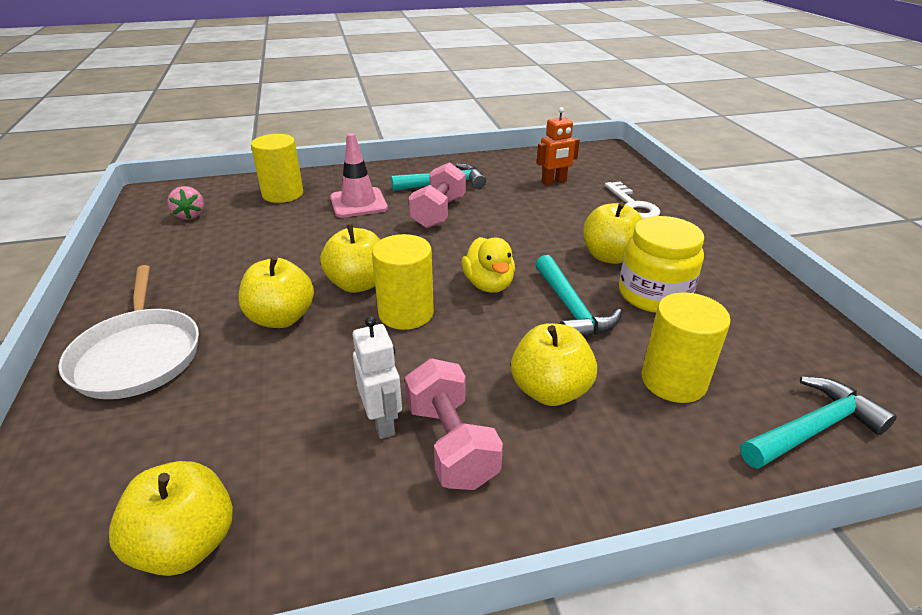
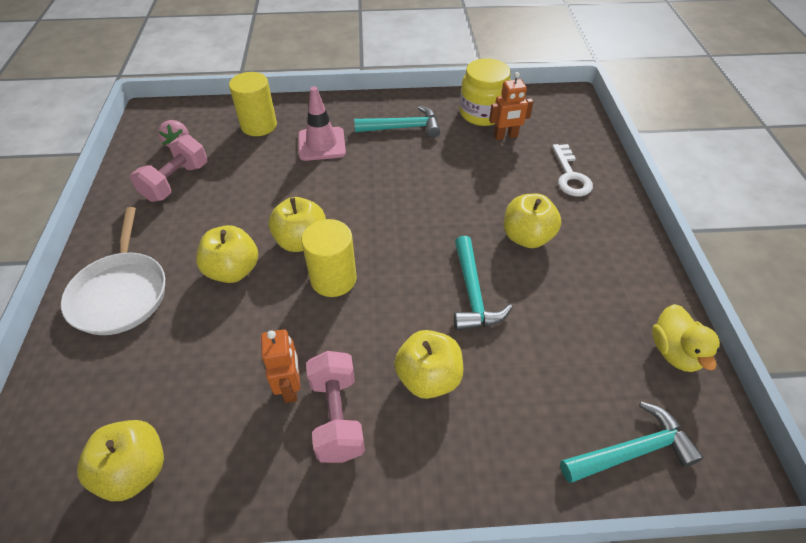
camera: 10 degrees right, 15 degrees up
(382, 422) = (290, 387): white robot -> orange robot
(439, 212) = (389, 164): pink dumbbell -> pink dumbbell (176, 182)
(489, 285) = (410, 256): yellow duck -> yellow duck (674, 352)
(654, 295) = (551, 287): yellow jar -> yellow jar (482, 113)
(673, 381) = (533, 384): yellow cylinder -> none

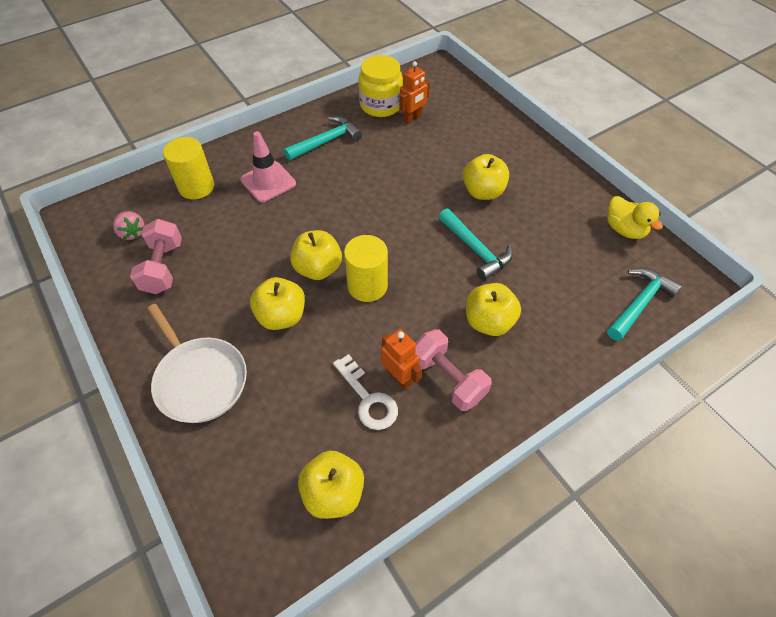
camera: 30 degrees left, 5 degrees up
(570, 175) = (480, 132): white key -> white key (368, 398)

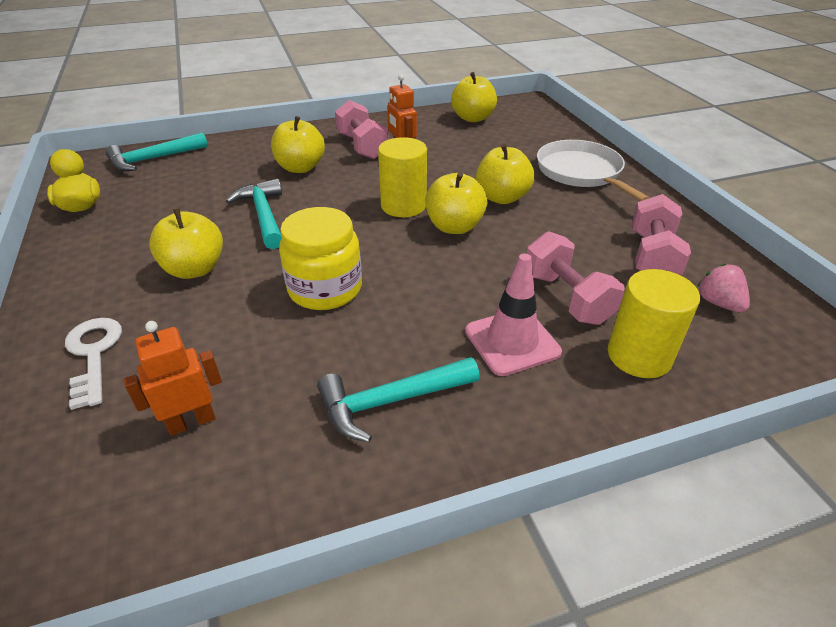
camera: 165 degrees left, 15 degrees down
(233, 218) = (567, 297): none -> pink dumbbell
(368, 398) = (433, 146): white key -> white key (93, 354)
(380, 105) = (232, 475): yellow jar -> yellow jar (325, 289)

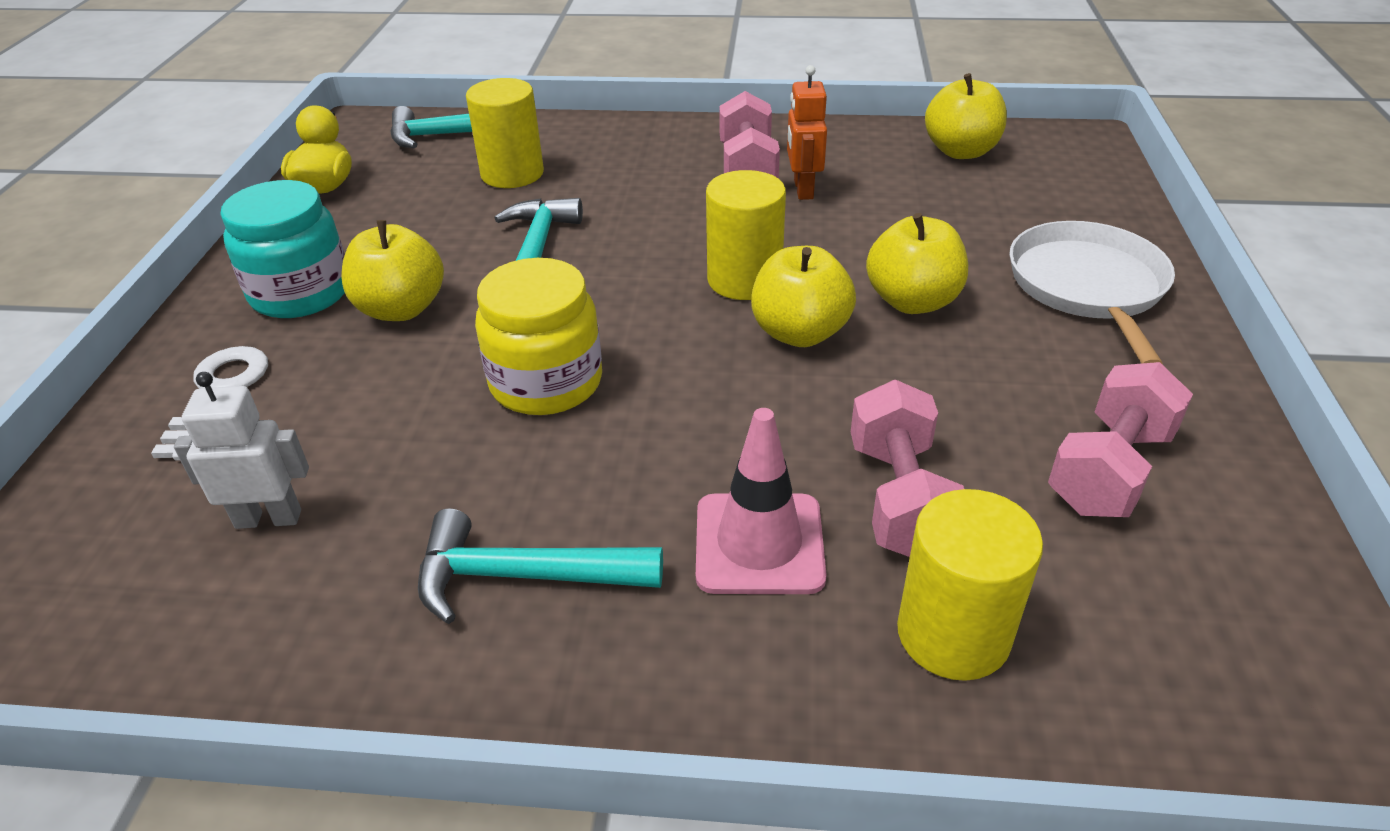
camera: 25 degrees right, 0 degrees up
(112, 276) = (301, 293): none -> turquoise jar
(191, 421) = (269, 518): orange robot -> white robot
(214, 174) = (512, 174): none -> yellow cylinder
(300, 168) = (634, 186): yellow apple -> none
(718, 303) = (1175, 589): pink strawberry -> none

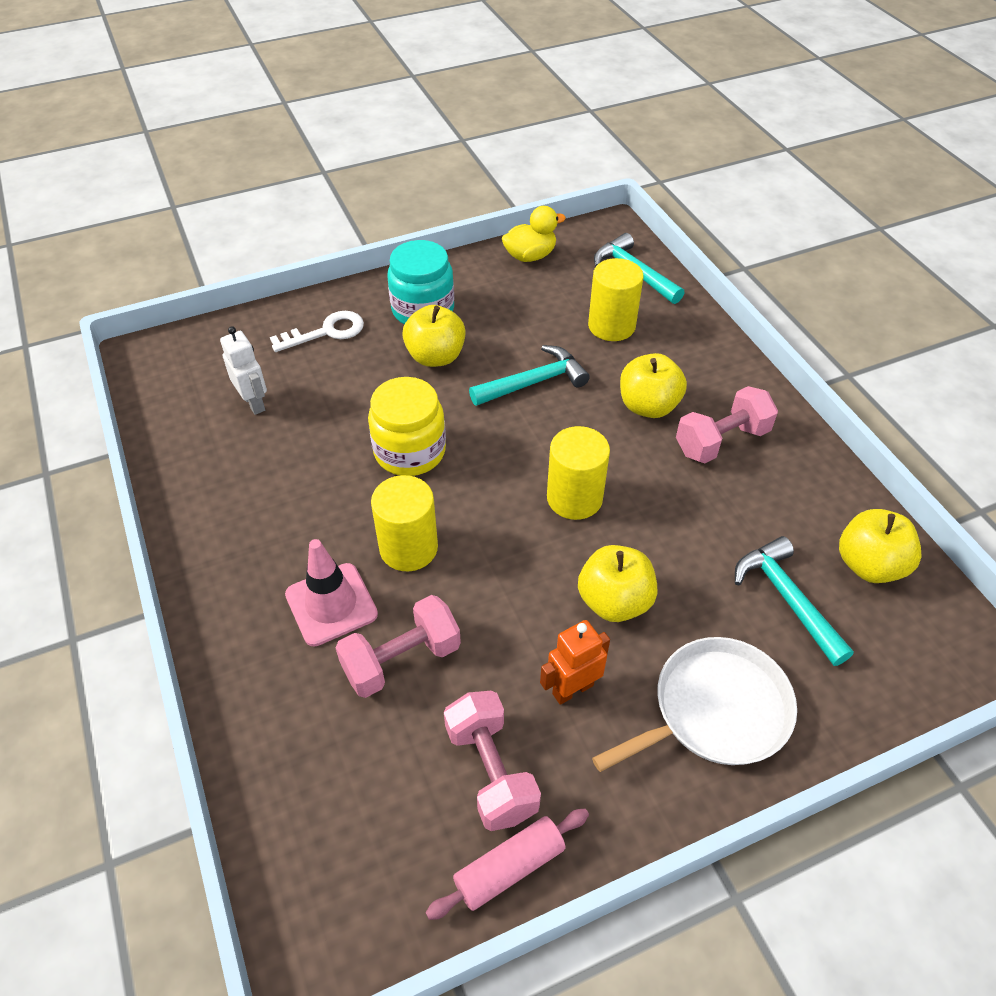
camera: 60 degrees right, 10 degrees up
(524, 576) = (263, 516): turquoise hammer -> turquoise hammer (787, 599)
(800, 333) = (534, 550): yellow apple -> yellow apple (648, 406)
(803, 189) = (718, 484): orange robot -> orange robot (572, 689)
(953, 634) = (306, 719): yellow cylinder -> yellow cylinder (408, 548)
(1109, 470) = (491, 771): pink dumbbell -> pink dumbbell turned 60 degrees clockwise
(1251, 497) = (509, 868): none -> pink rolling pin

